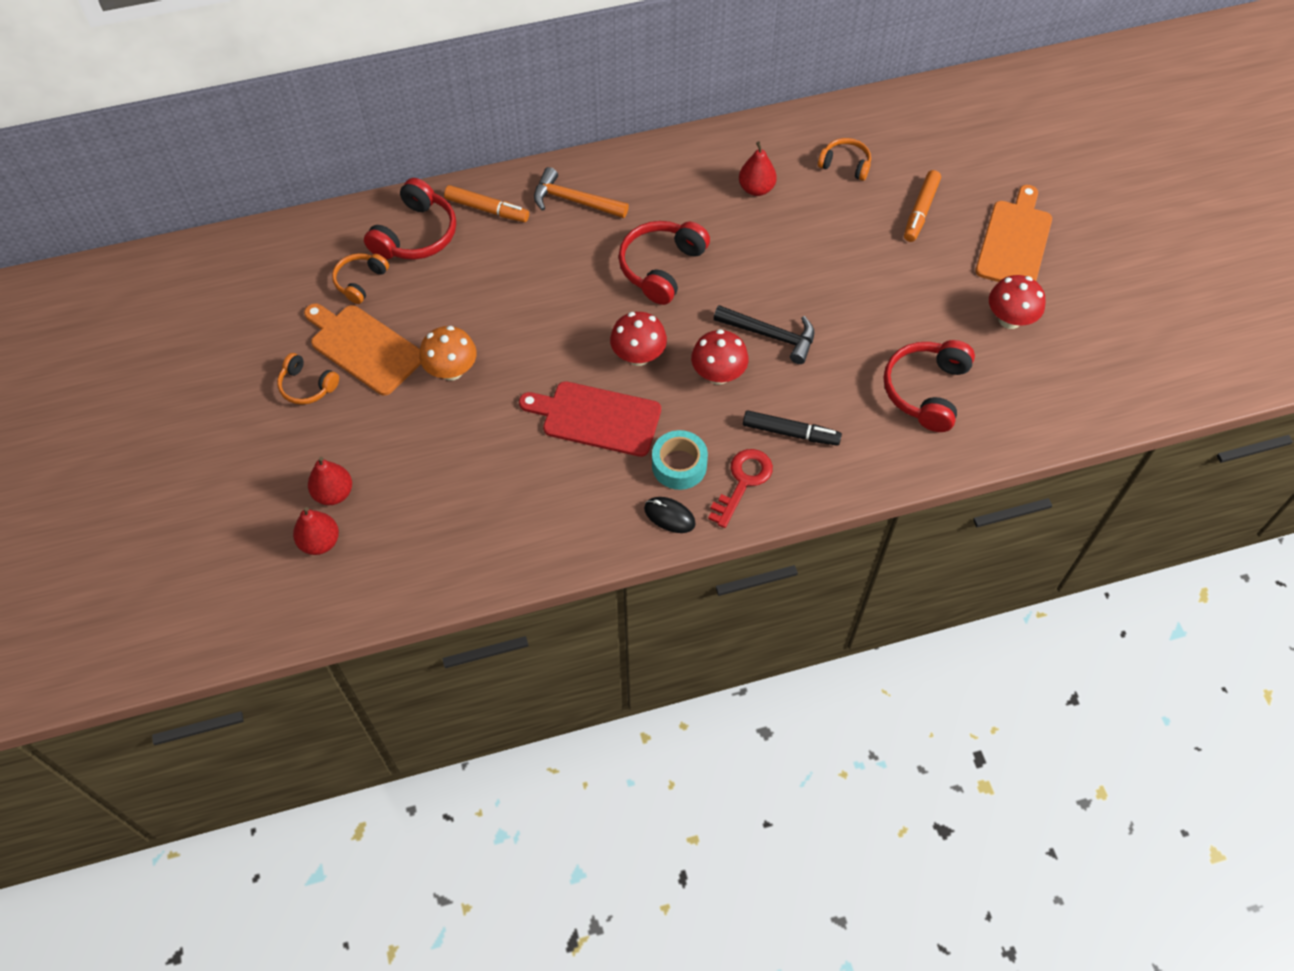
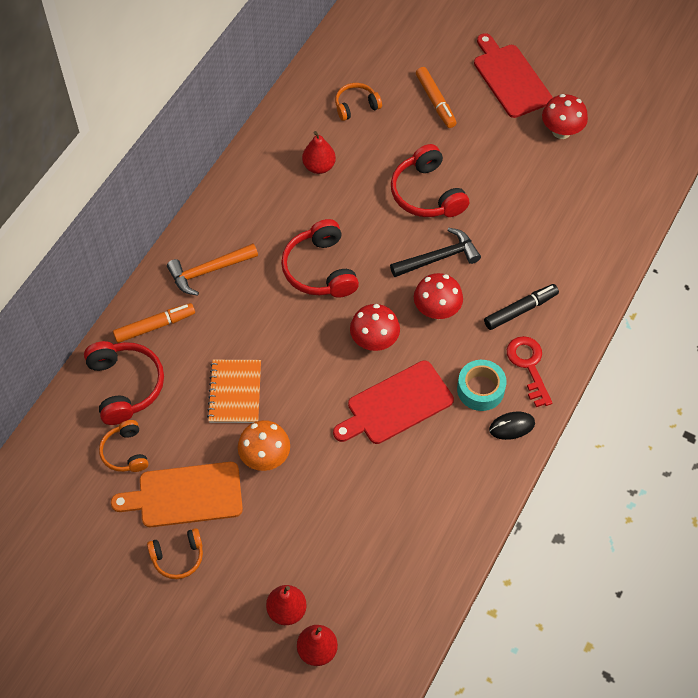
camera: 45 degrees left, 0 degrees up
(487, 305) = (235, 392): none -> orange notebook
(926, 390) = (565, 216): red headphones -> red headphones (426, 194)
(1014, 241) = (510, 78): orange cutting board -> red cutting board

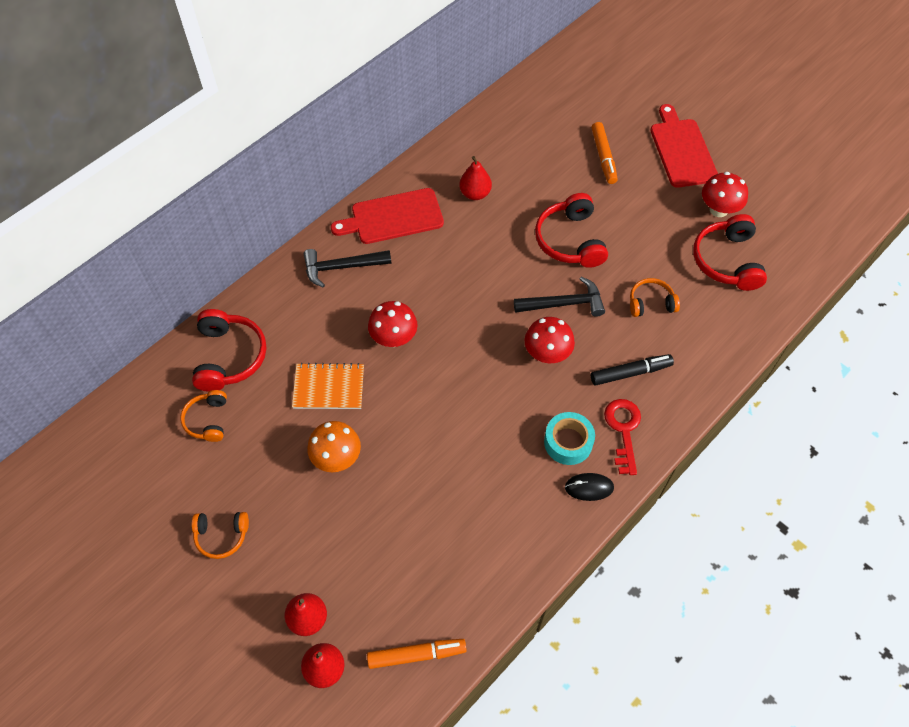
camera: 15 degrees right, 0 degrees up
(155, 326) = (275, 307): orange marker -> orange marker (416, 654)
(185, 495) = (249, 476): orange cutting board -> none
(208, 271) = (342, 267): orange hammer -> black hammer
(235, 392) = (329, 387): orange notebook -> orange notebook turned 75 degrees clockwise
(320, 269) = (446, 289): red headphones -> red headphones (727, 261)
(356, 106) = (527, 146): orange headphones -> orange headphones (650, 303)
(374, 341) = (477, 369): red mushroom -> red mushroom (394, 338)
(396, 404) = (479, 437): red cutting board -> red cutting board (393, 217)

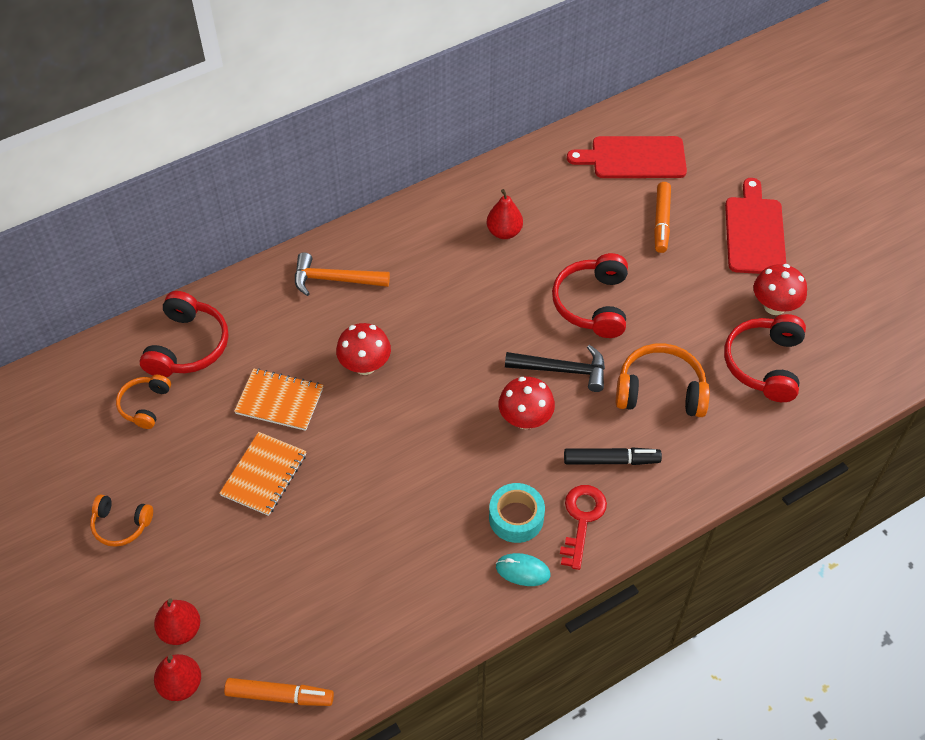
camera: 15 degrees right, 5 degrees down
(337, 458) = (264, 475): orange mushroom -> orange notebook
(342, 267) = (334, 279): black hammer -> orange hammer
(393, 217) = (406, 239): red cutting board -> red cutting board (633, 158)
(589, 487) = (522, 571): black mouse -> turquoise mouse
(650, 303) = (660, 390): orange headphones -> orange headphones, size x1.66

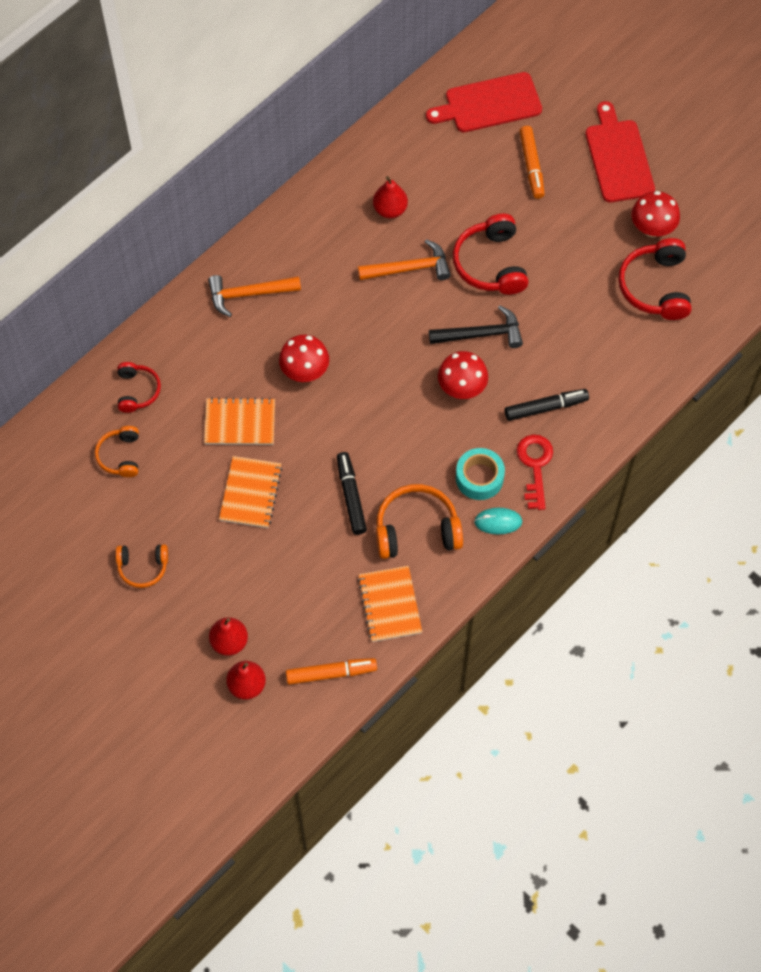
camera: 15 degrees left, 10 degrees up
(188, 346) = (137, 391): red headphones -> red headphones, size x0.60
(369, 503) = (351, 496): none -> black marker
(372, 633) = (390, 605): none -> orange notebook
(506, 290) = (409, 268): none -> orange hammer
(660, 390) = (571, 333): orange headphones -> orange headphones (416, 529)

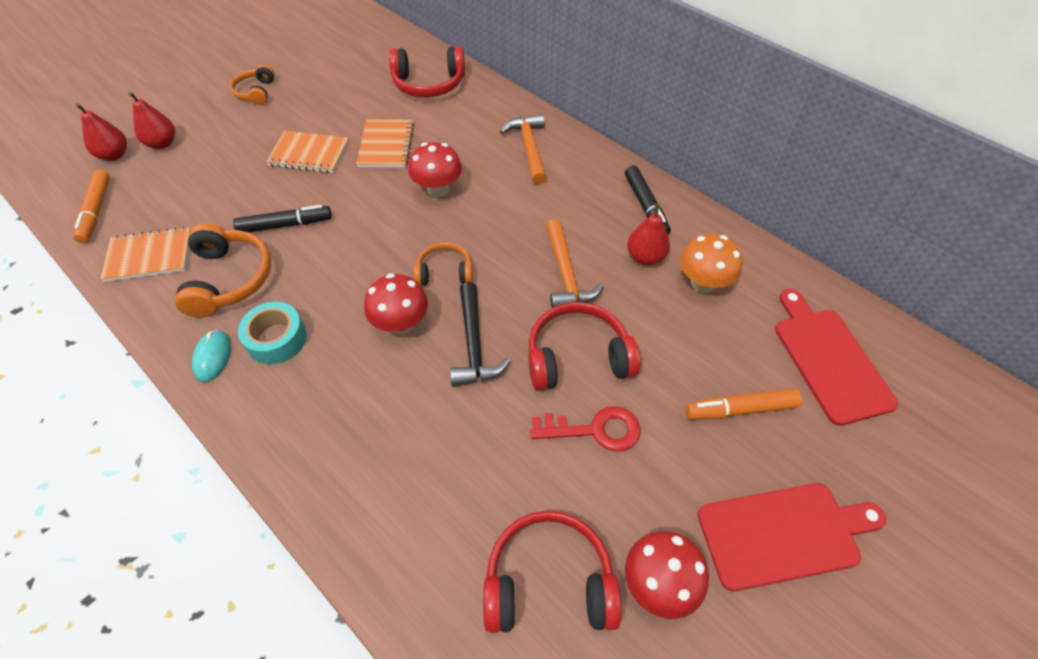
camera: 90 degrees right, 10 degrees down
(120, 456) = (366, 77): orange headphones -> orange headphones (444, 272)
(137, 391) = (429, 84): red headphones -> red headphones, size x1.66
(417, 172) = (703, 283): none -> orange mushroom
(535, 466) = (278, 399): red key -> red key (595, 430)
(546, 407) = (360, 415): black marker -> black marker (645, 206)

